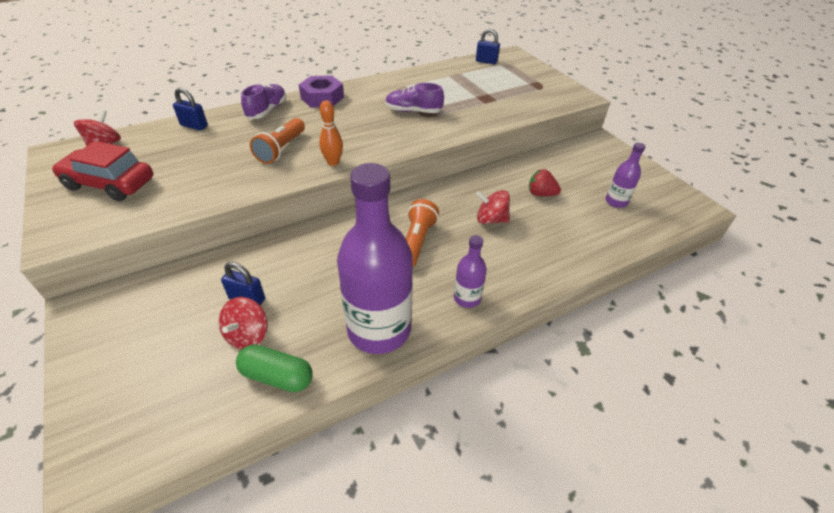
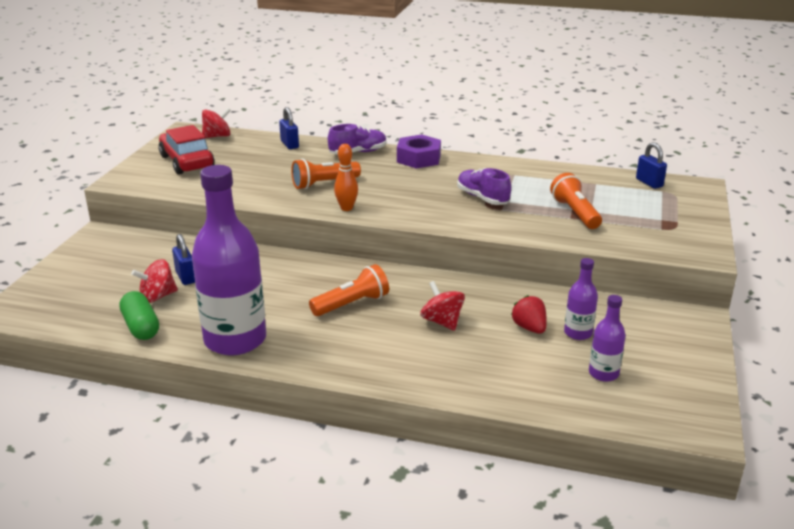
camera: 45 degrees right, 15 degrees down
(467, 298) = (326, 359): purple bottle -> purple bottle (578, 333)
(482, 98) = (575, 213): none -> orange flashlight

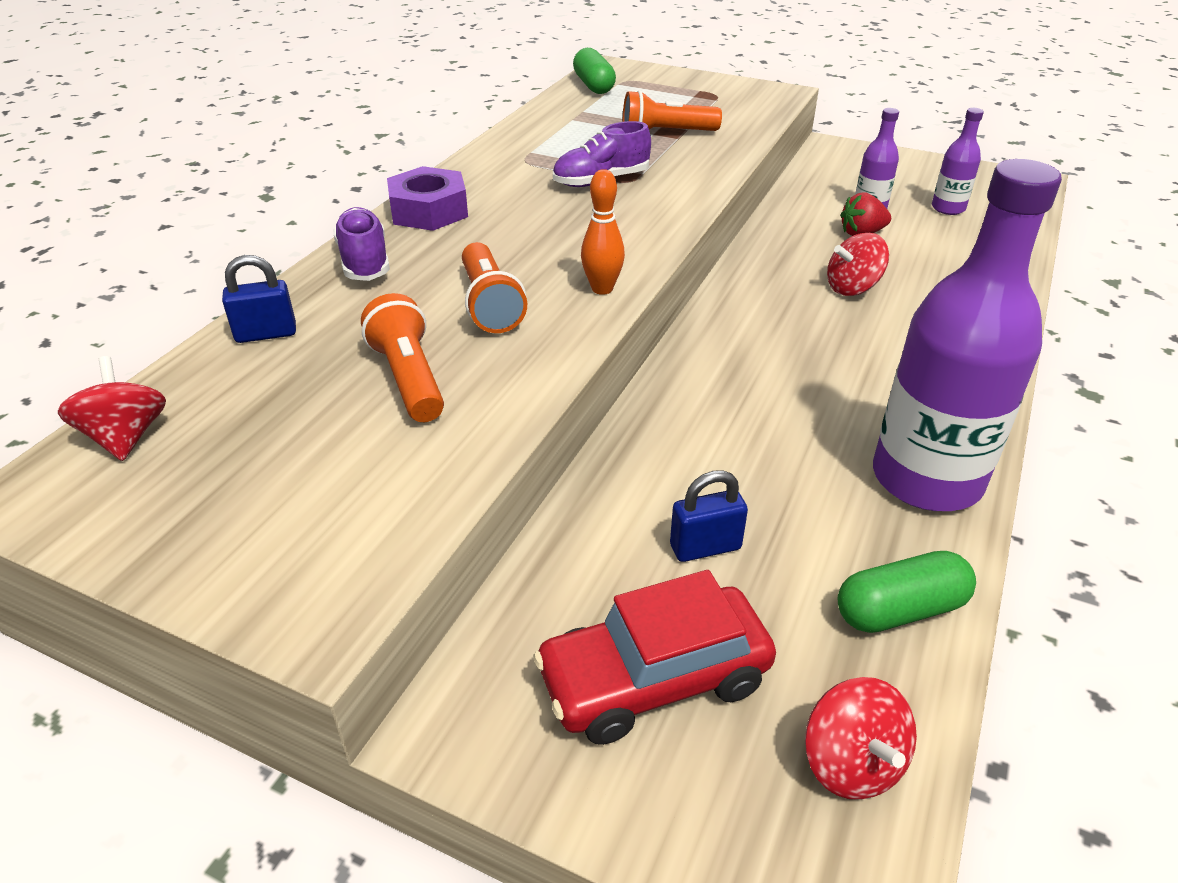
camera: 80 degrees left, 10 degrees up
(157, 296) = (782, 589): red spinning top -> red spinning top (851, 763)
(187, 162) = (262, 488): red car -> red car (654, 679)
(352, 304) = (808, 355): orange flashlight -> orange flashlight (409, 378)
(649, 183) = (593, 86): blue padlock -> green capsule

